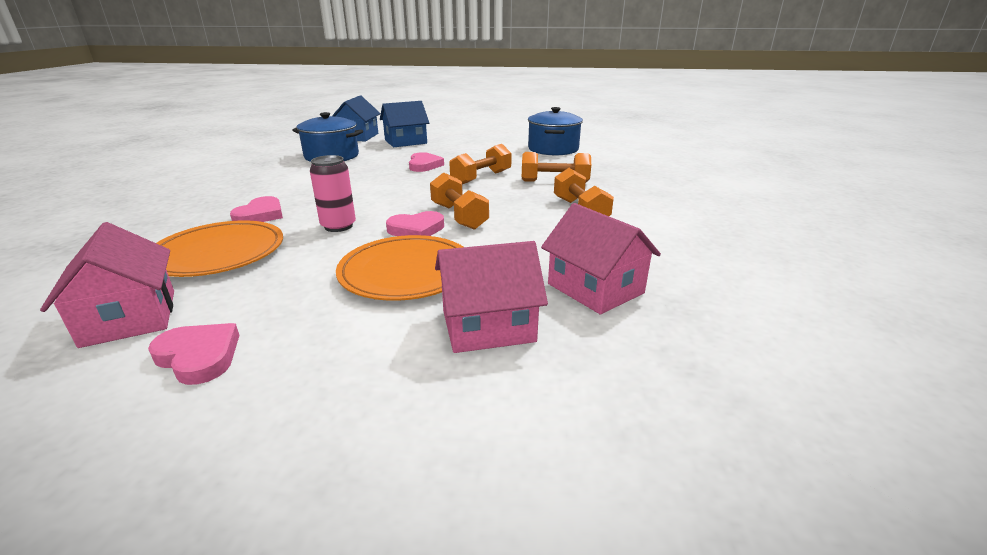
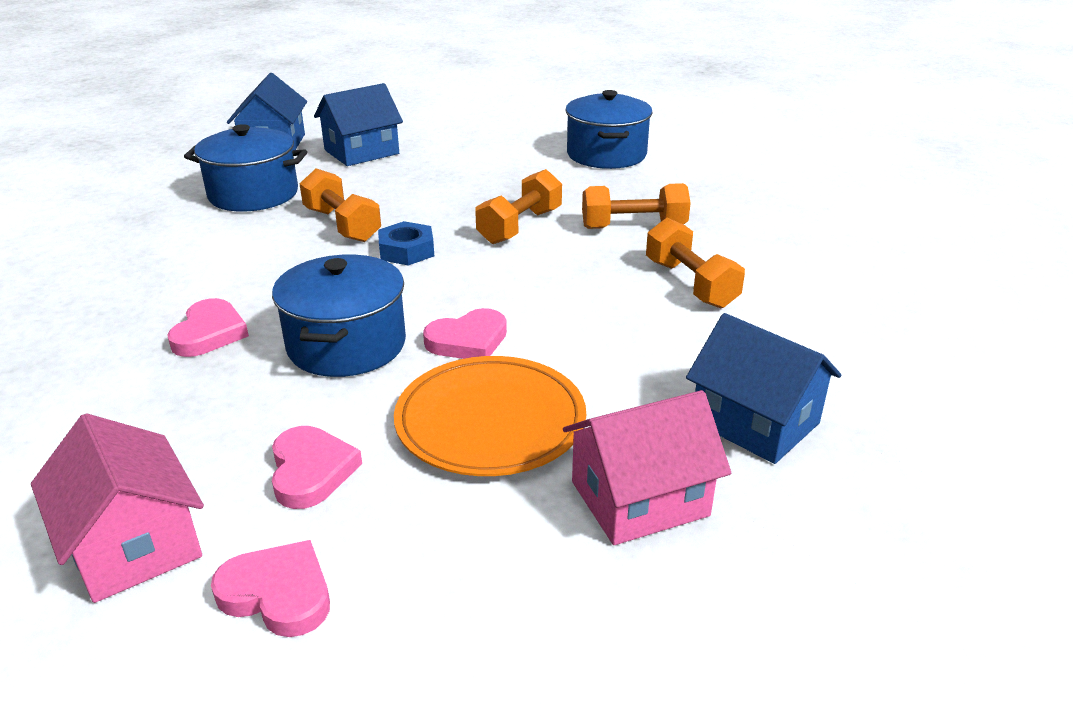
camera: 10 degrees left, 5 degrees up
(218, 253) = (190, 415): orange plate -> none
(338, 226) = (346, 345): pink can -> blue pot
(404, 185) = (406, 251): none -> blue nut
(424, 165) = (417, 205): pink heart -> pink heart (311, 471)
(459, 216) = (519, 309): orange dumbbell -> orange dumbbell (342, 225)
(595, 288) = (755, 422): pink house -> blue house

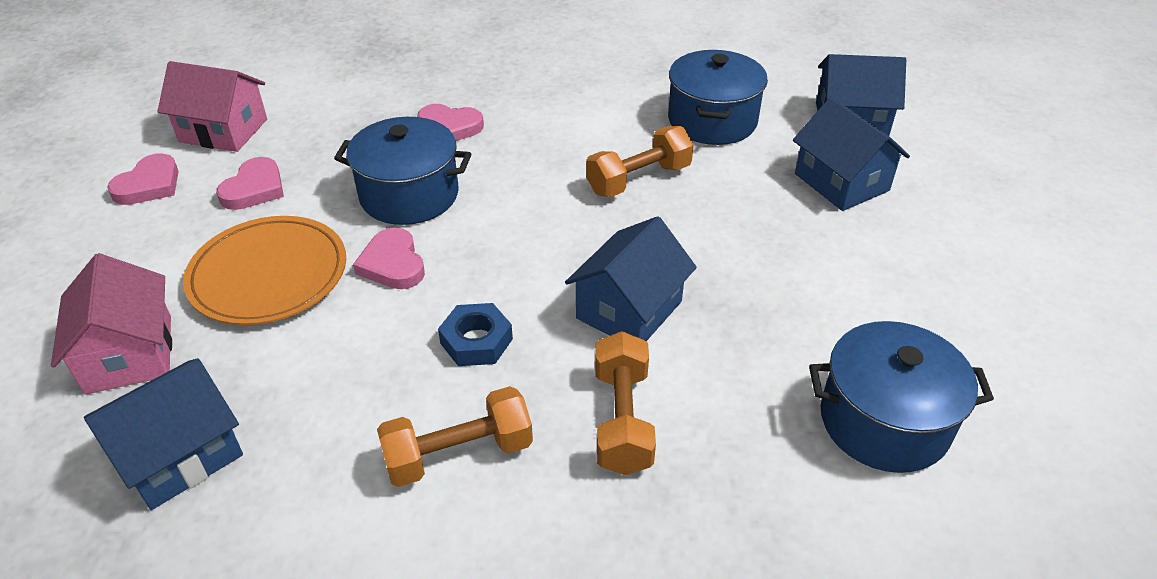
camera: 95 degrees right, 10 degrees up
(133, 544) = (223, 130): pink house -> pink house turned 45 degrees clockwise
(311, 471) = (254, 188): pink heart -> pink heart turned 60 degrees counterclockwise
(406, 251) = (576, 223): blue nut -> blue nut (476, 341)
(520, 226) = (629, 310): orange dumbbell -> blue house

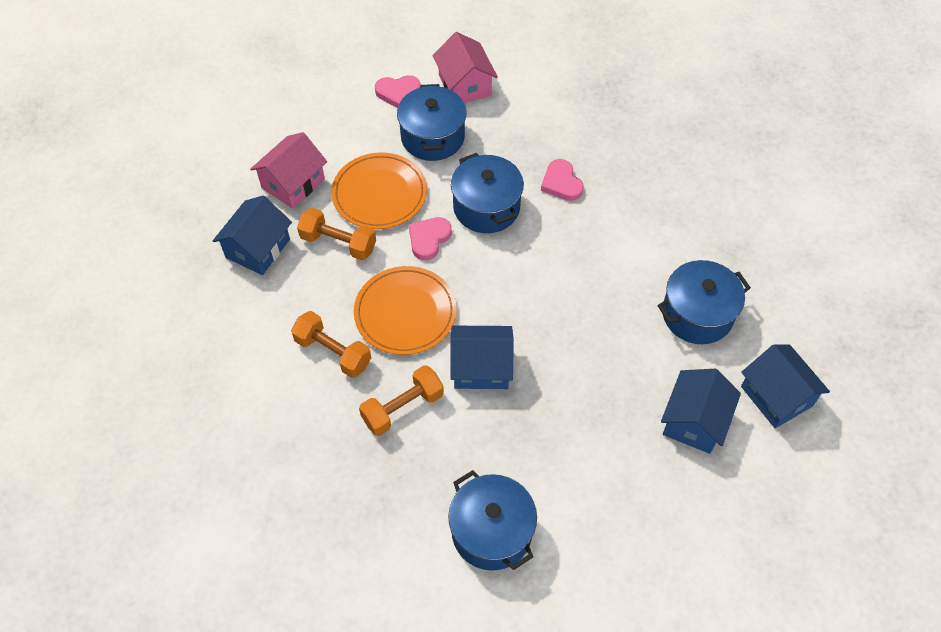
camera: 55 degrees right, 15 degrees up
(180, 455) = (258, 248): blue house -> blue house turned 75 degrees counterclockwise
(254, 188) = (432, 137): pink heart -> blue pot
(476, 341) = (405, 313): blue nut -> orange plate
(638, 179) = (598, 308): orange dumbbell -> orange dumbbell (338, 243)

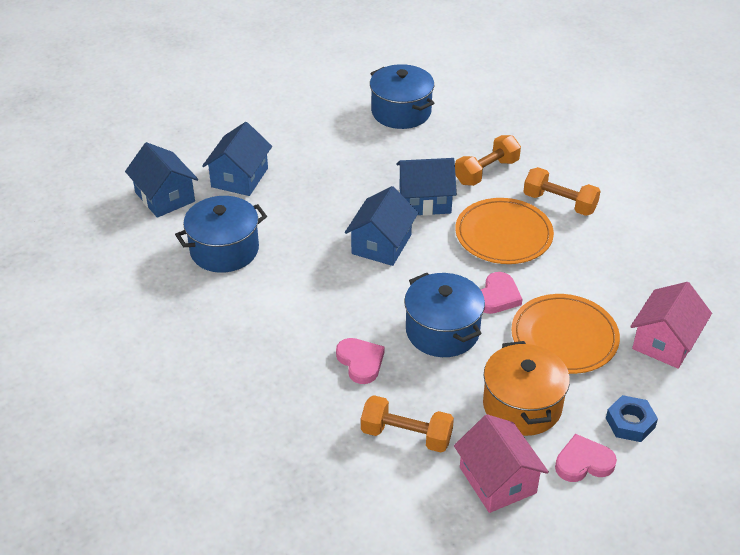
camera: 175 degrees right, 15 degrees down
(258, 248) = (670, 277): blue house -> blue house (381, 244)
(338, 243) = (590, 287): orange dumbbell -> orange dumbbell (406, 435)
(351, 118) = (630, 423): none -> blue nut
(432, 137) = (522, 405): blue pot -> orange pot

